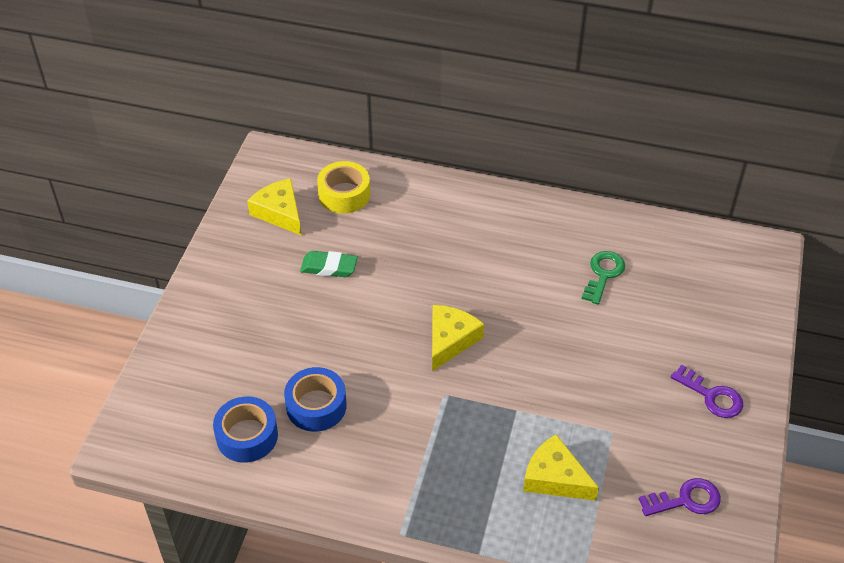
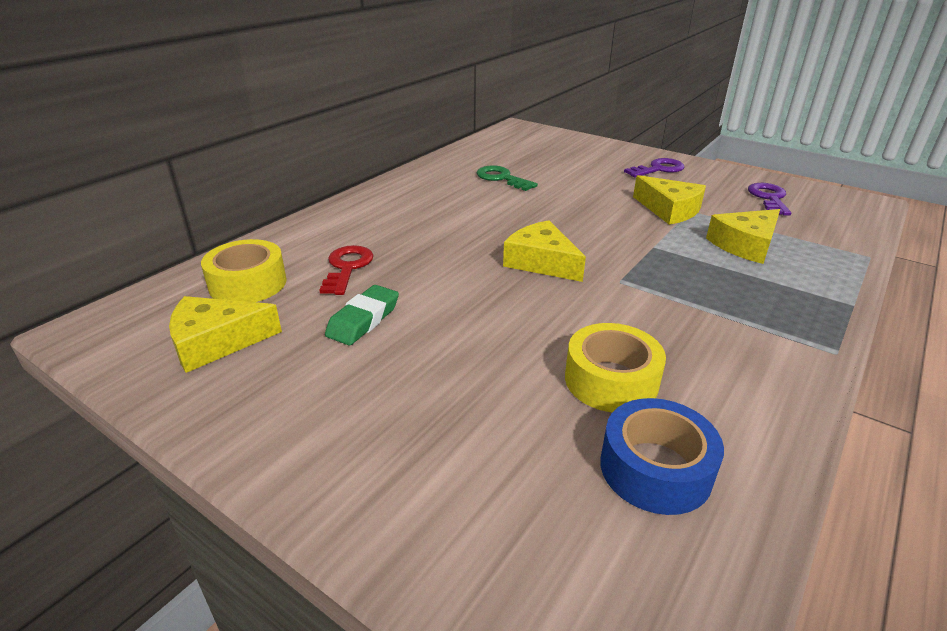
camera: 70 degrees left, 15 degrees down
(316, 406) = (611, 380): blue tape -> yellow tape
(388, 233) = (347, 267): none -> red key
(603, 415) = (669, 210): none -> yellow cheese

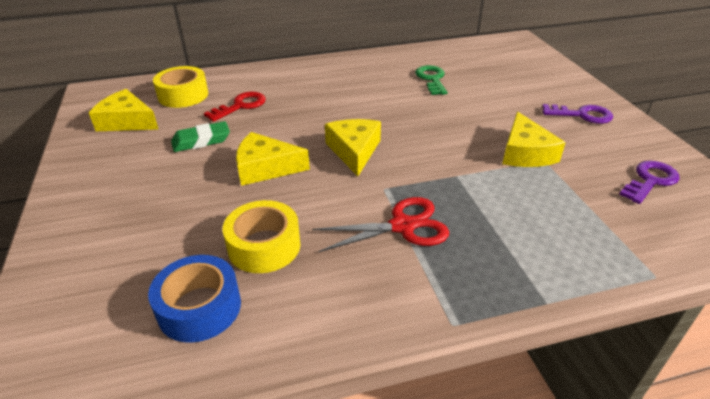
camera: 40 degrees right, 5 degrees up
(685, 303) = (402, 226): none -> red scissors
(745, 245) = (540, 209): yellow cheese -> yellow cheese (265, 168)

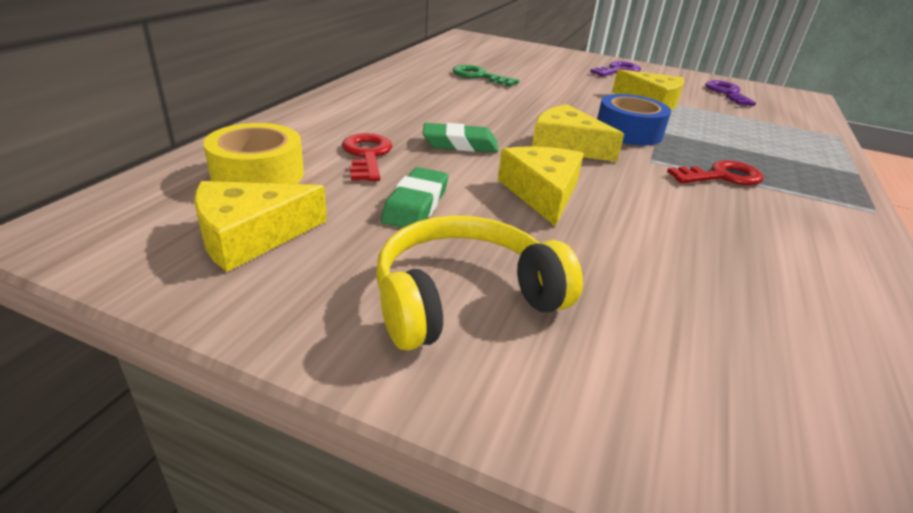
camera: 55 degrees left, 5 degrees down
(125, 188) = (464, 298): none -> yellow headphones
(199, 307) = (808, 326): blue tape -> blue tape (628, 132)
(264, 246) = (706, 247): yellow tape -> none
(265, 168) = (542, 193): yellow cheese -> yellow cheese turned 135 degrees clockwise
(297, 120) = (460, 144): none -> green eraser
(402, 226) = (722, 176): red scissors -> red key

